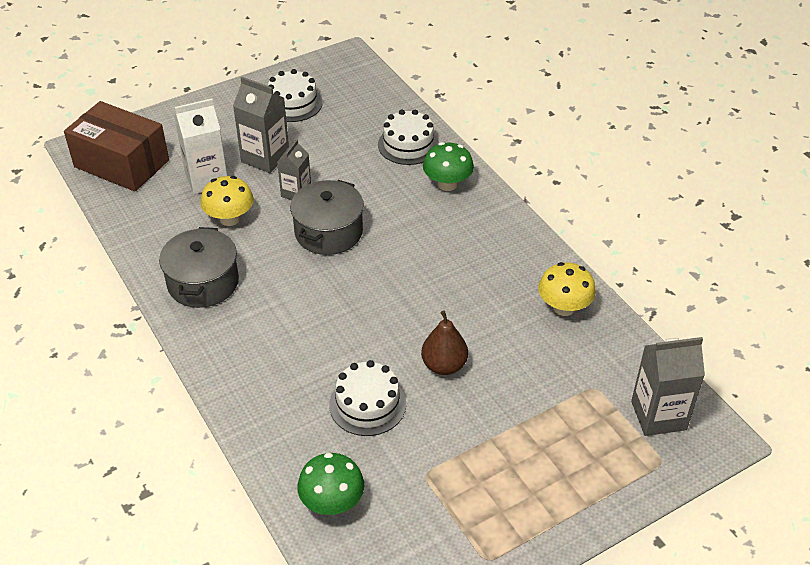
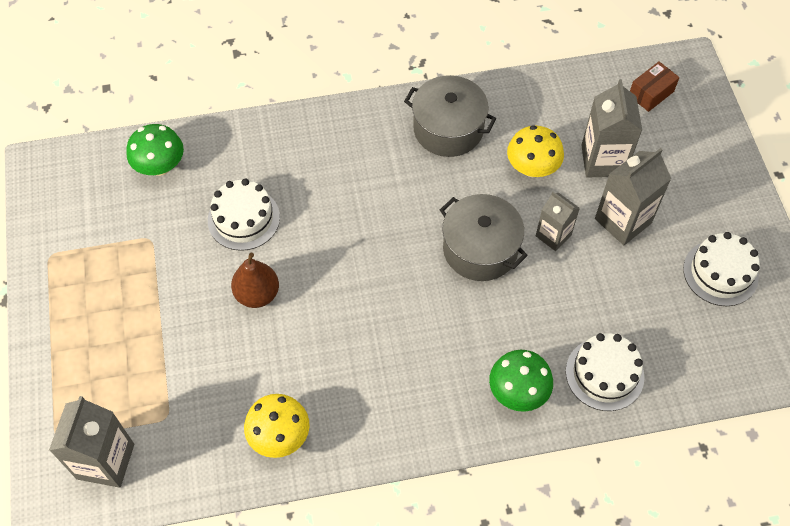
camera: 110 degrees right, 15 degrees up
(121, 163) = (651, 93): brown box -> brown box, size x0.46
(206, 179) = (603, 160): white carton -> grey carton

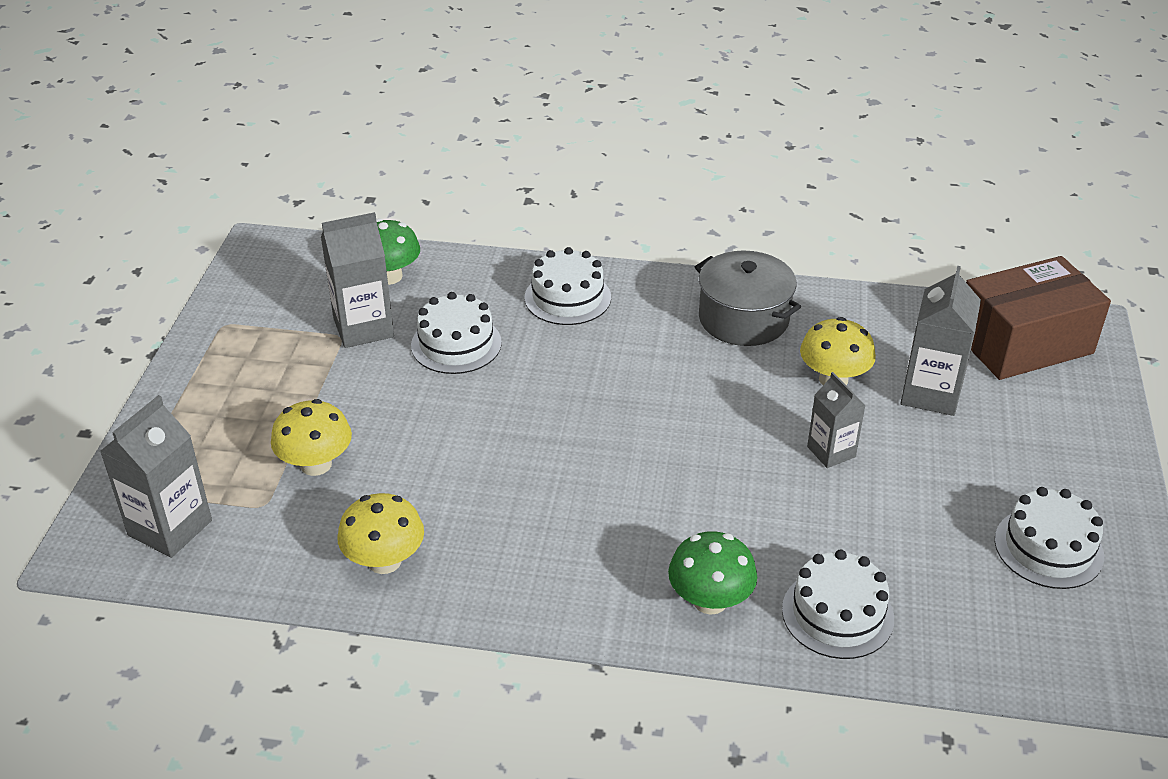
camera: 20 degrees right, 20 degrees down
(188, 367) = (316, 464): none -> yellow mushroom
(257, 294) = (433, 417): brown pear -> none
(309, 147) = (567, 297): none -> white cake
(480, 249) = (729, 442): grey pot -> none
(623, 221) = (932, 460): grey carton -> grey carton (363, 328)
(651, 93) = (1023, 343): brown box -> brown box, size x2.18

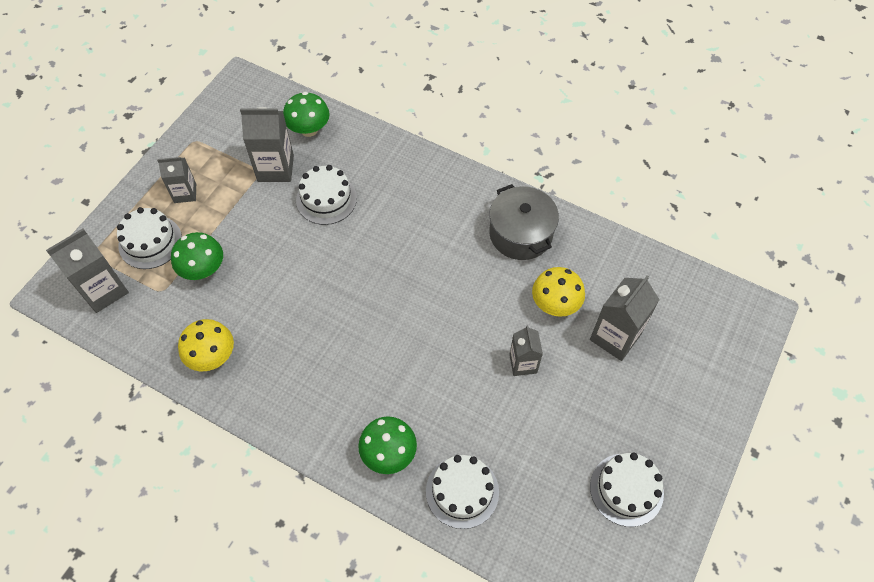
camera: 20 degrees right, 20 degrees up
(241, 385) = (185, 193): none -> grey carton
(316, 464) = (203, 269): yellow mushroom -> green mushroom
(567, 297) = (413, 181): white cake -> white cake (150, 242)
(1023, 343) = (704, 314): brown box -> none

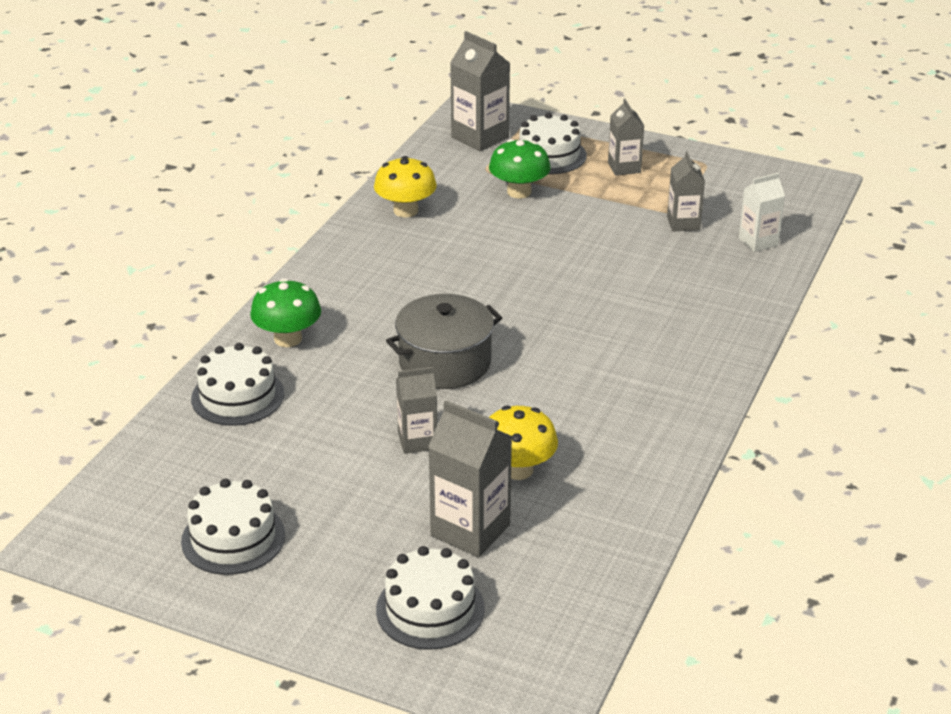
camera: 85 degrees right, 25 degrees down
(275, 168) = (683, 223): grey carton -> grey carton, size x0.63
(309, 129) = (758, 241): green mushroom -> white carton
(326, 199) = (646, 265): white cake -> white cake (430, 609)
(520, 234) = (634, 434): grey pot -> grey pot (445, 363)

